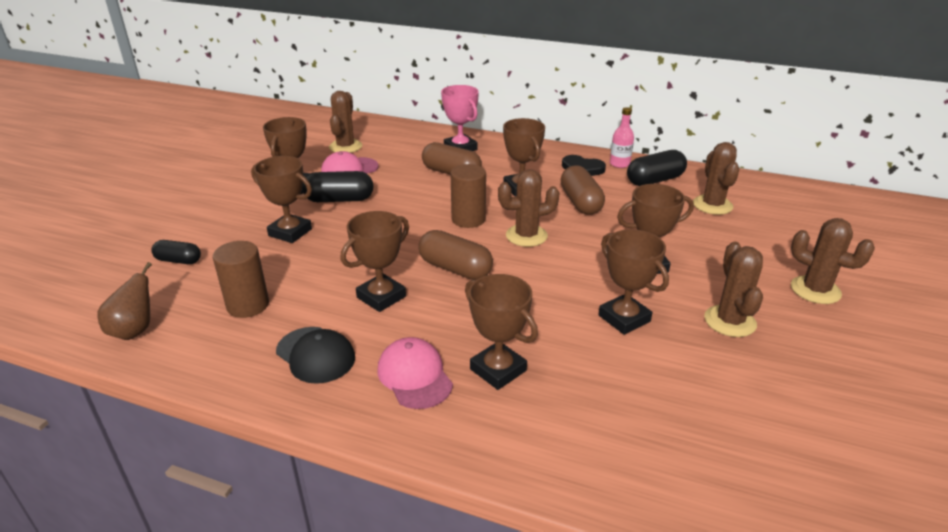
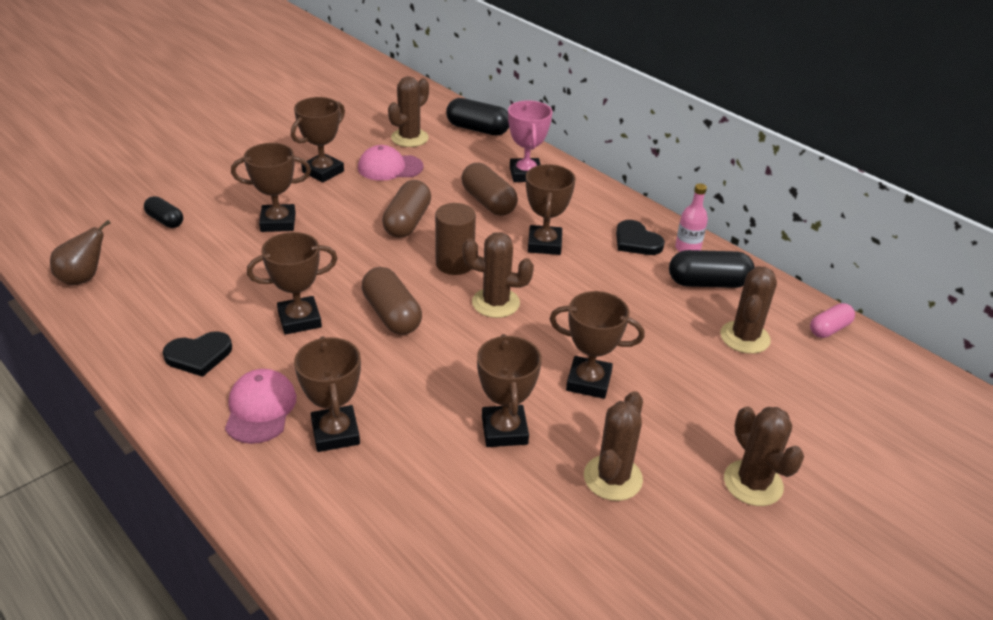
camera: 25 degrees right, 5 degrees up
(248, 305) = (184, 286): brown cylinder -> none
(290, 232) = (278, 222): brown trophy -> brown trophy turned 60 degrees counterclockwise
(315, 355) = (199, 355): black cap -> black heart
(339, 199) = (351, 200): black capsule -> black capsule (478, 129)
(580, 202) = (592, 283): brown capsule -> brown capsule (407, 222)
(754, 185) = (829, 329): none -> pink capsule

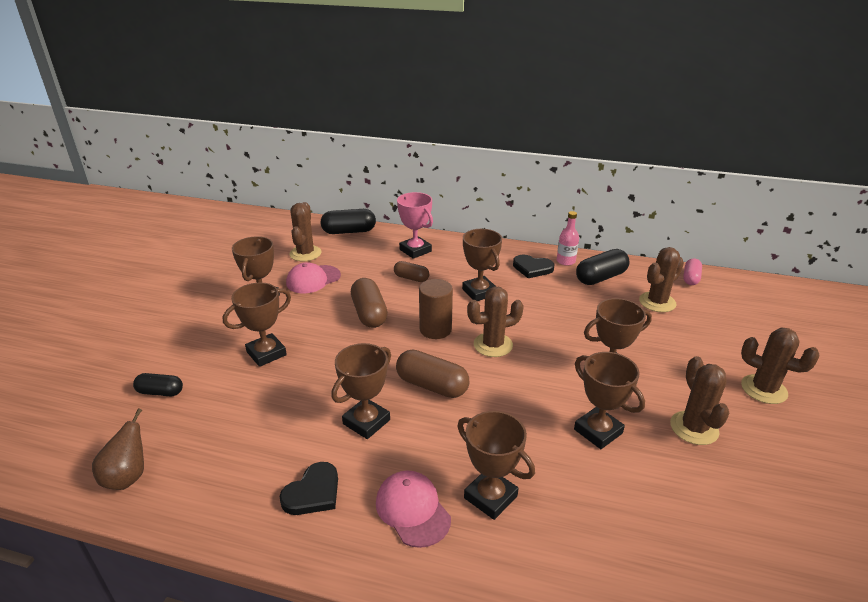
camera: 30 degrees left, 5 degrees down
(488, 202) = (411, 278): brown capsule -> brown capsule, size x0.62
(745, 337) = (657, 302): brown cactus -> brown cactus turned 60 degrees clockwise

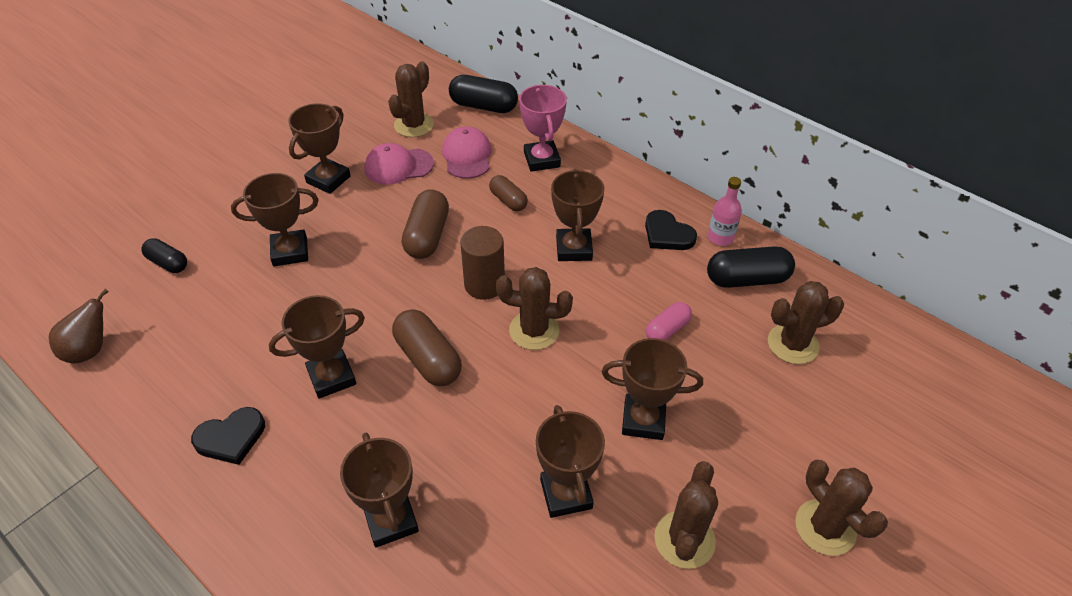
camera: 25 degrees right, 15 degrees up
(412, 510) = (307, 499): pink cap -> pink cap (467, 156)
(690, 278) = (875, 323): pink capsule -> pink capsule (667, 329)

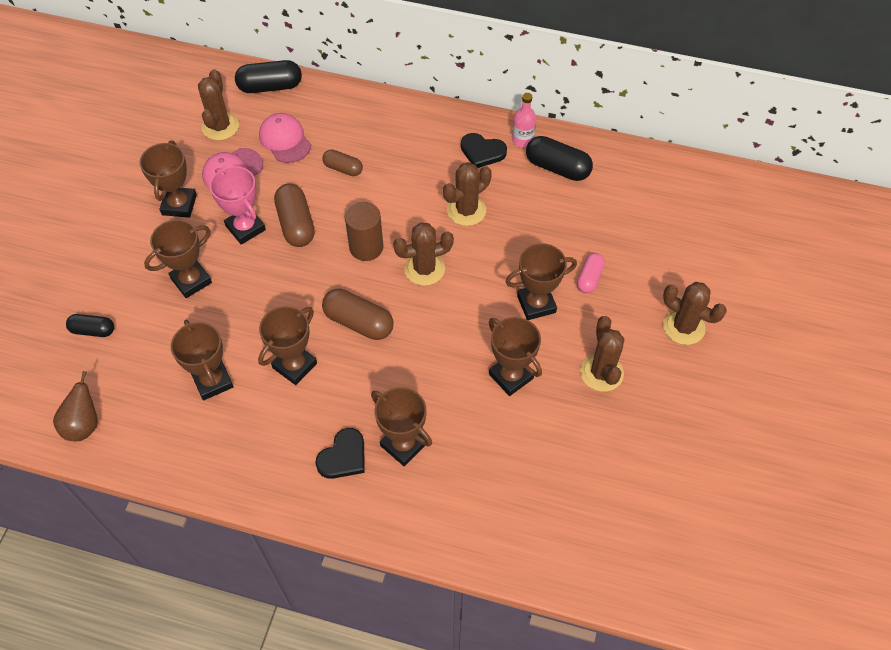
camera: 25 degrees left, 10 degrees up
(231, 438) = (249, 440): black heart -> black heart (343, 457)
(542, 160) = (349, 121): pink trophy -> pink trophy (245, 228)
(574, 248) = (418, 191): brown trophy -> brown trophy (213, 381)
(667, 329) = (519, 230): pink capsule -> pink capsule (589, 278)
(747, 279) = (557, 168): black capsule -> black capsule turned 60 degrees clockwise
(793, 344) = (611, 207): brown cactus -> brown cactus (466, 210)

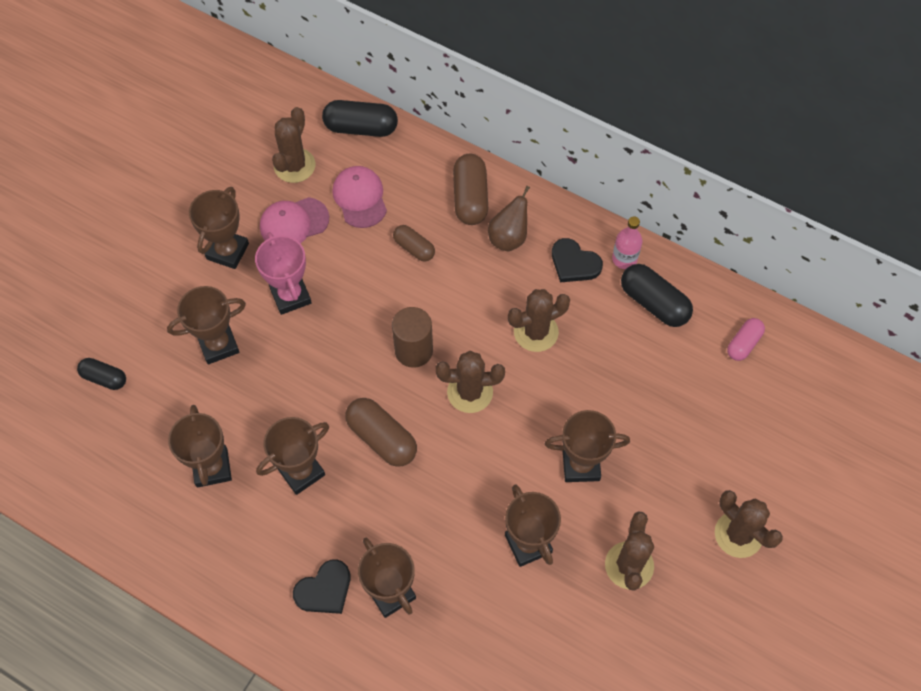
camera: 15 degrees right, 5 degrees up
(84, 425) = (71, 483): brown pear -> brown pear (508, 238)
(296, 224) = (345, 304): brown capsule -> brown capsule (470, 198)
(589, 278) = (649, 448): pink capsule -> pink capsule (743, 343)

